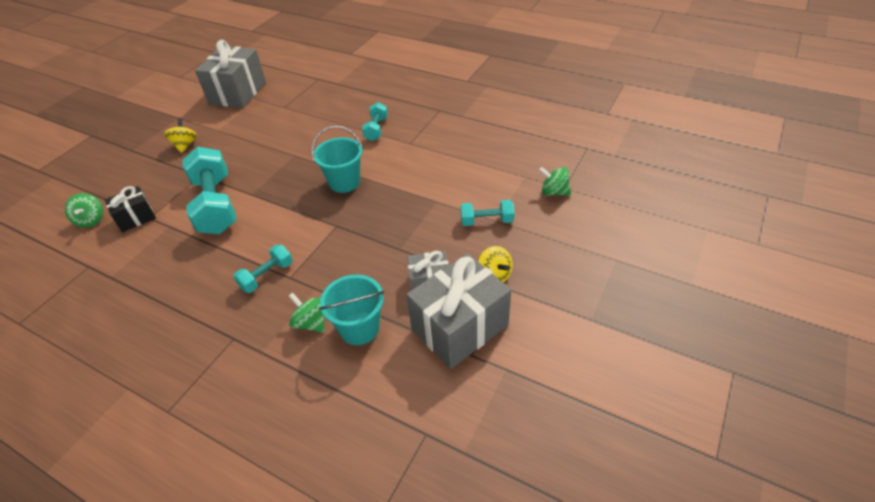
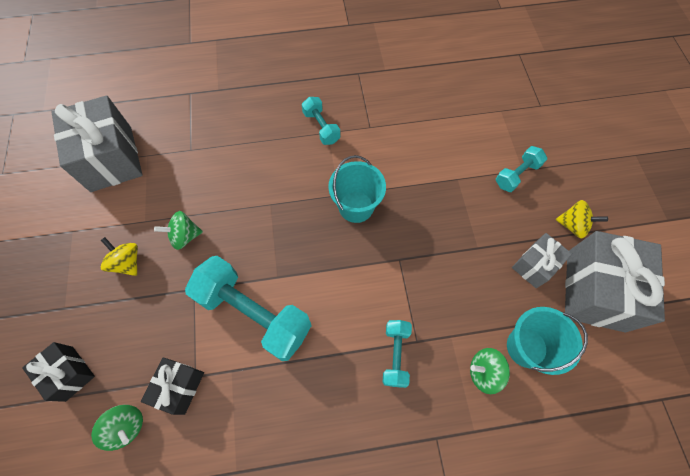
camera: 40 degrees left, 20 degrees up
(98, 180) = (69, 373): none -> black gift
(554, 192) = (538, 114): green spinning top -> green spinning top (185, 236)

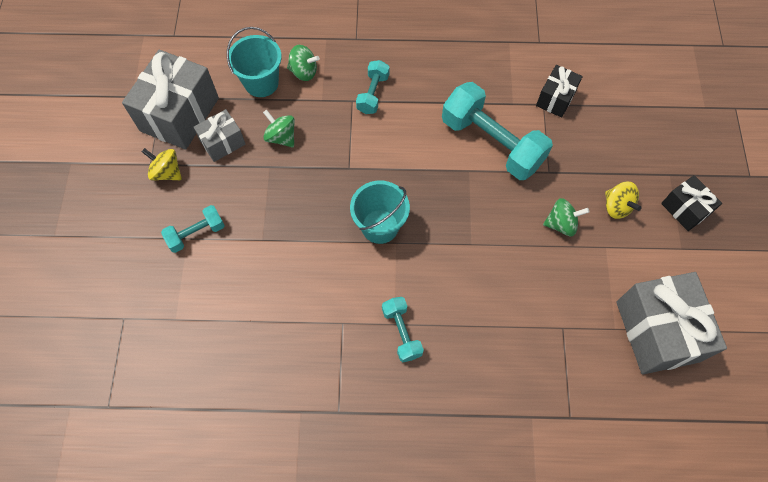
camera: 170 degrees left, 0 degrees up
(69, 373) = (651, 122): black gift -> black gift (685, 209)
(126, 426) = (595, 80): green spinning top -> green spinning top (281, 137)

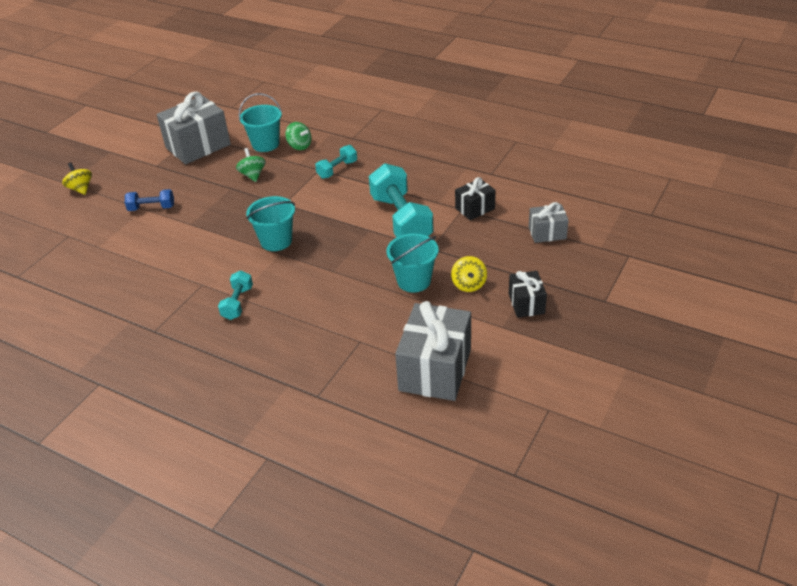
camera: 30 degrees right, 25 degrees down
(167, 172) = (163, 172): yellow spinning top -> yellow spinning top (81, 189)
(196, 234) = (152, 208): turquoise dumbbell -> blue dumbbell
(223, 142) = (212, 167): grey gift -> grey gift (547, 233)
(561, 224) = (414, 281): green spinning top -> turquoise bucket

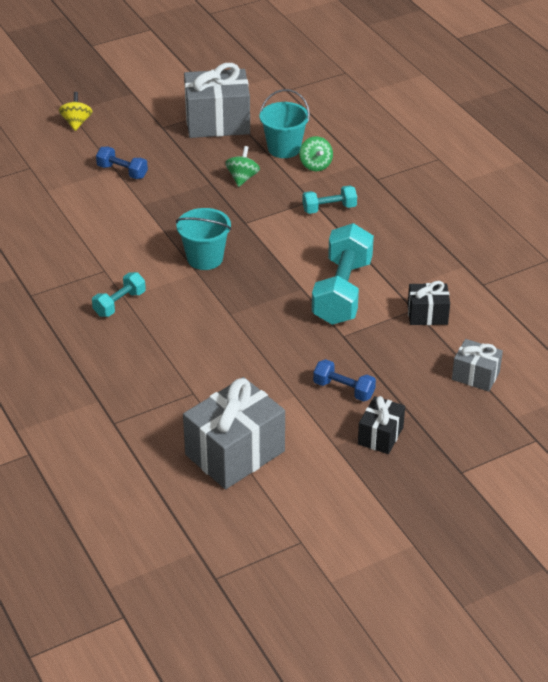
camera: 30 degrees right, 0 degrees up
(414, 281) = (295, 360): turquoise bucket -> none
(469, 284) = (343, 389): yellow spinning top -> blue dumbbell

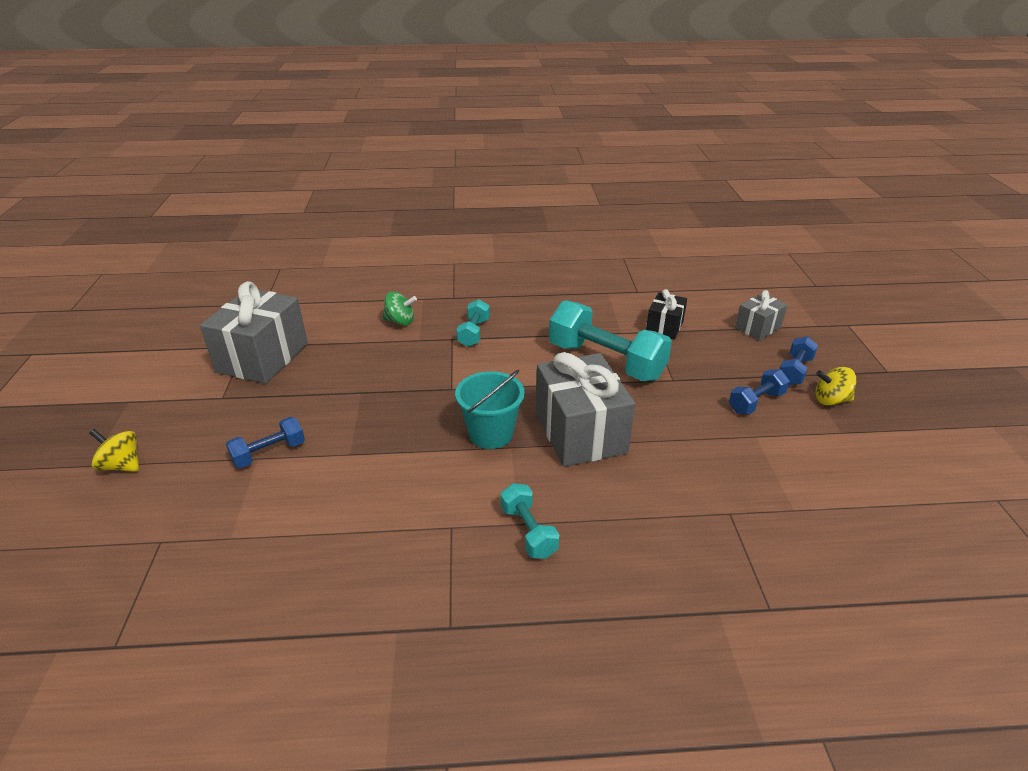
camera: 65 degrees left, 5 degrees down
(235, 453) = (846, 508): grey gift -> grey gift (580, 432)
(242, 178) = (375, 369): green spinning top -> none
(284, 148) = (354, 331): turquoise bucket -> none
(380, 435) = (831, 400): black gift -> yellow spinning top
(413, 408) = (794, 371): none -> blue dumbbell

